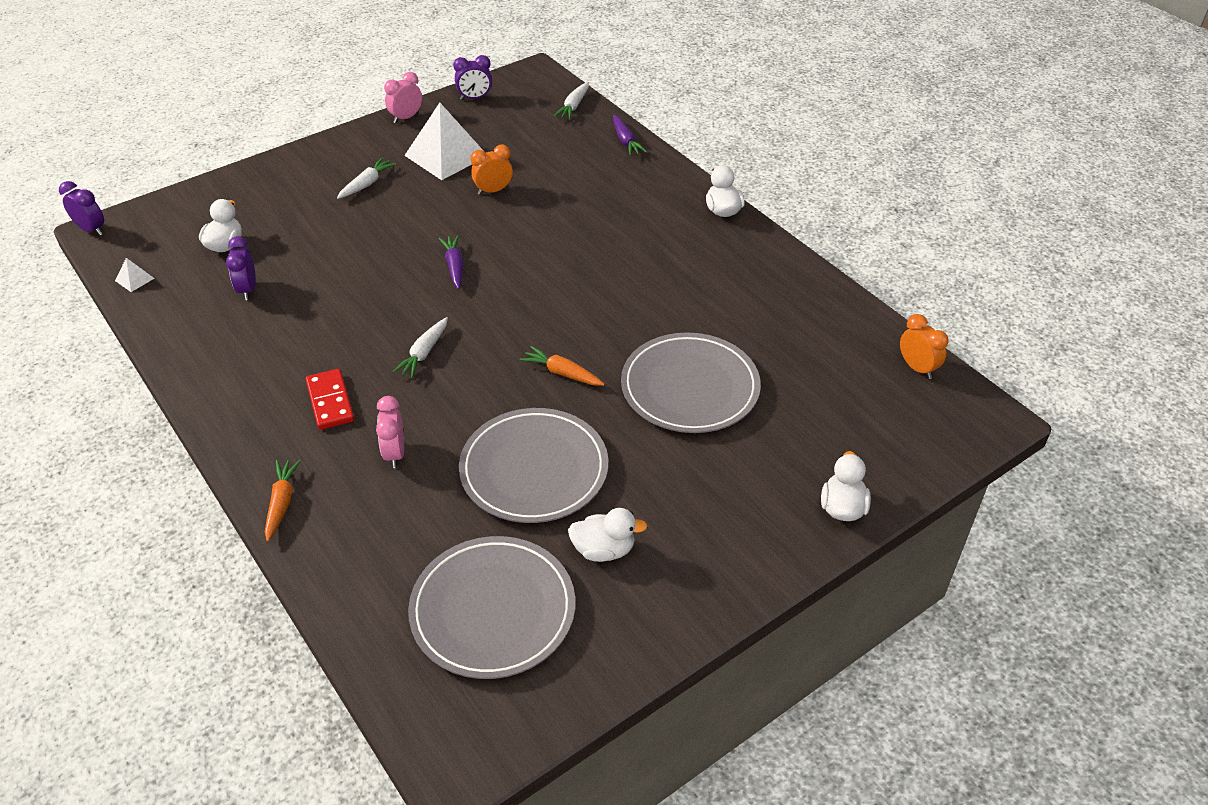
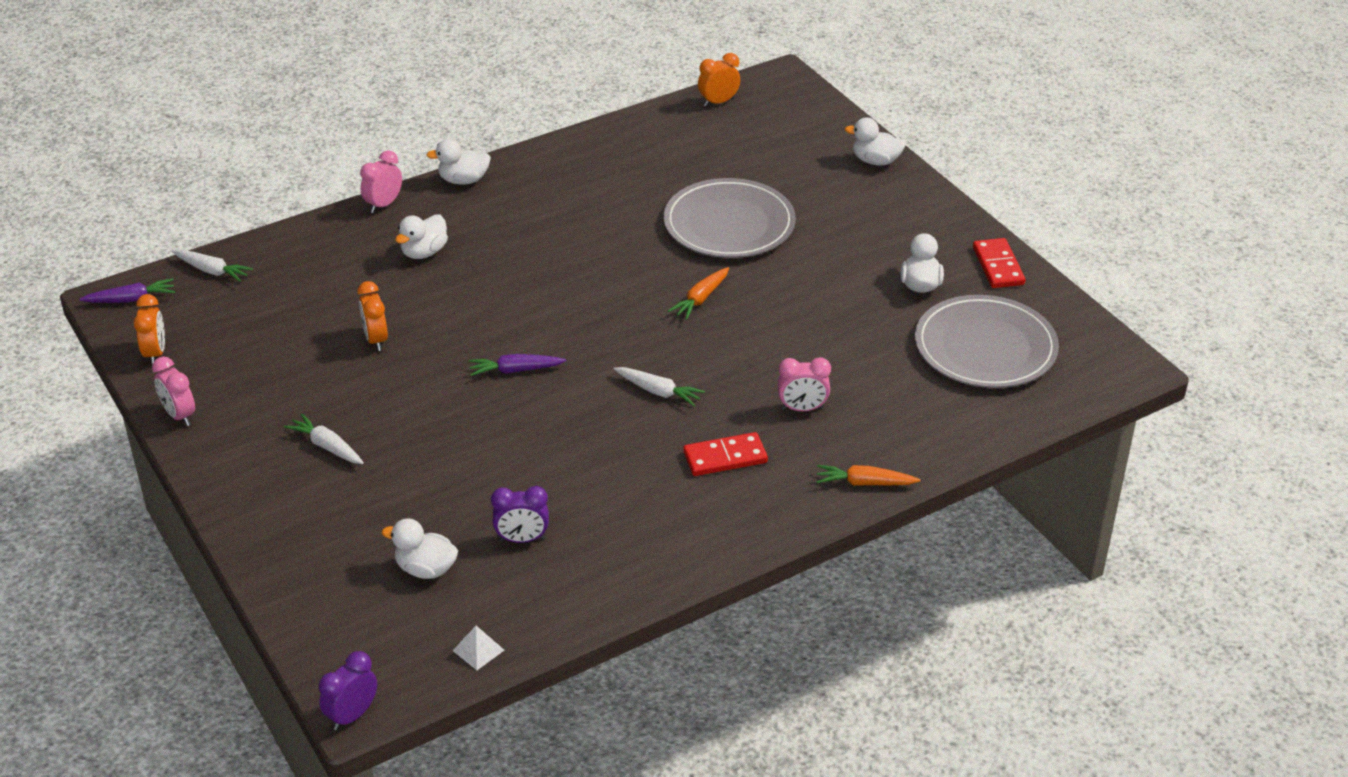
camera: 85 degrees left, 5 degrees down
(446, 155) = (285, 378): white pyramid -> none
(475, 98) = (155, 353): purple clock -> orange clock
(534, 469) = (827, 320): grey plate -> none
(612, 201) = (424, 252): none -> white duck
(625, 141) = (306, 235): purple carrot -> purple carrot (131, 299)
(650, 628) = (998, 266): none -> red domino
(676, 173) = (383, 205): none -> pink clock

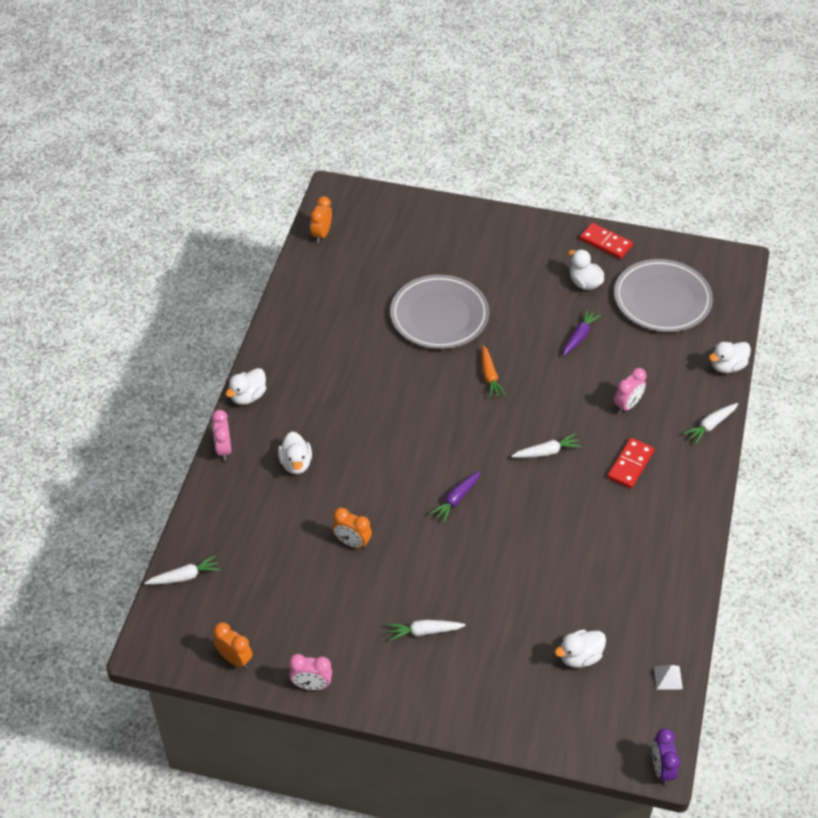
camera: 45 degrees left, 10 degrees up
(131, 299) = (162, 637): purple carrot -> purple carrot (579, 336)
(522, 539) = (601, 597): purple clock -> none
(864, 483) = (710, 425): orange carrot -> white carrot
(875, 161) = (460, 216): white duck -> white duck (727, 366)

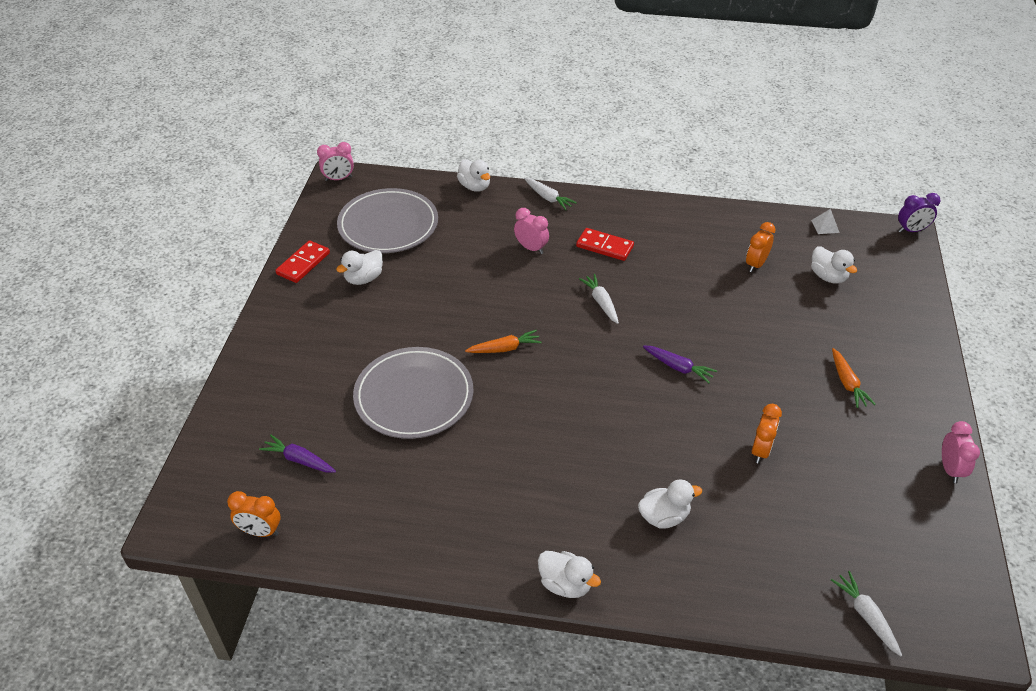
camera: 95 degrees left, 5 degrees down
(224, 449) = (659, 600): pink clock -> pink clock (338, 179)
(235, 659) = (952, 544): orange clock -> orange clock (755, 264)
(424, 631) = (847, 383): white carrot -> orange carrot
(579, 336) = (441, 281): purple carrot -> purple carrot (299, 460)

